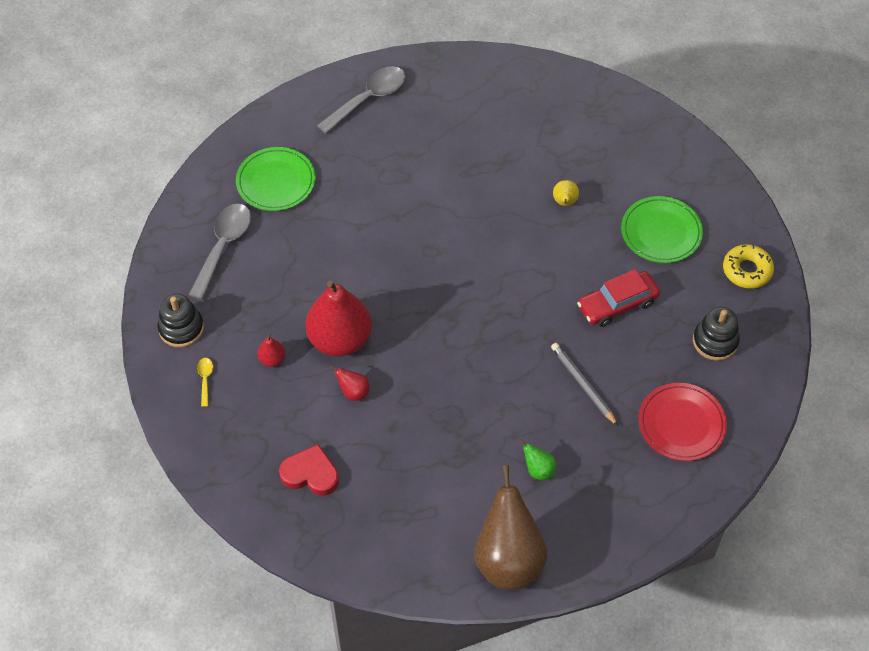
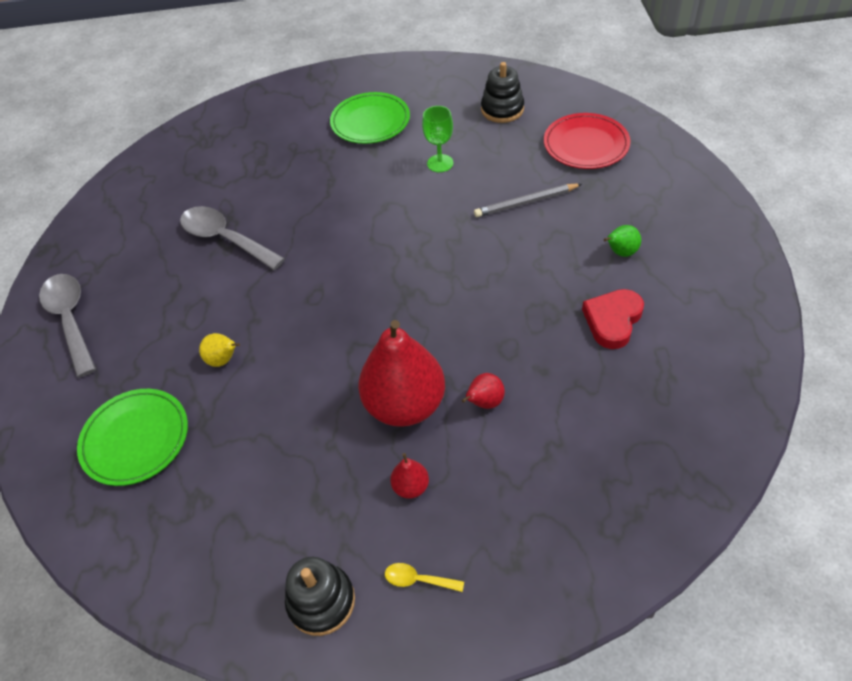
camera: 70 degrees left, 5 degrees down
(223, 246) = (207, 521): grey spoon -> grey spoon (225, 239)
(310, 474) = (593, 468): red heart -> red heart (612, 320)
(508, 559) = (727, 294): brown pear -> none
(564, 202) = (304, 179): yellow pear -> yellow pear (223, 360)
(617, 304) = (440, 163): red car -> green goblet
(747, 270) = (434, 79): yellow donut -> none

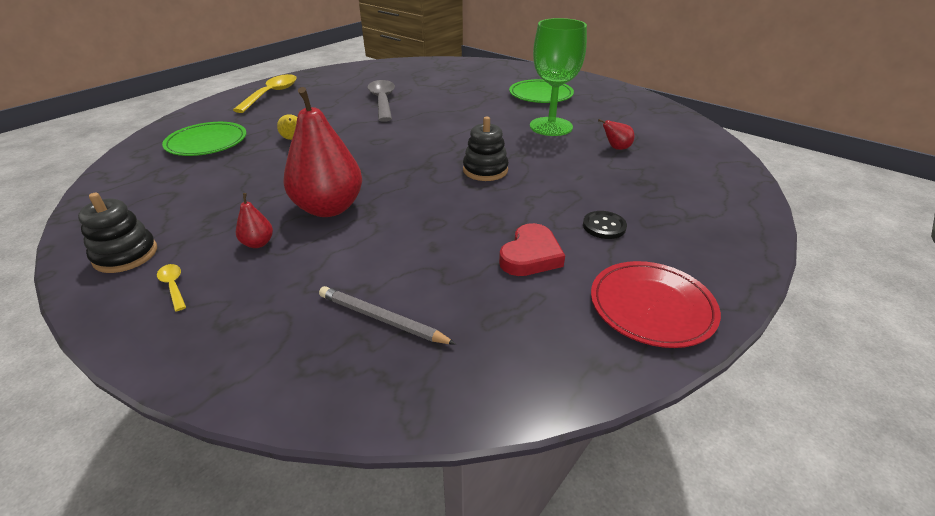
camera: 40 degrees right, 15 degrees down
(71, 320) = (271, 94): grey spoon -> yellow spoon
(440, 163) = (551, 127): green goblet -> green goblet, size x1.90
(484, 402) = (370, 237): red pear -> red pear (616, 148)
(502, 109) = (637, 123): black stacking toy -> black stacking toy (485, 170)
(526, 202) = (576, 168): grey pencil -> grey pencil (382, 319)
(586, 145) = (674, 164): red plate -> red plate (651, 307)
(612, 320) = (530, 256): red heart -> red heart turned 135 degrees clockwise
(620, 252) = (604, 226): green pear -> black button

